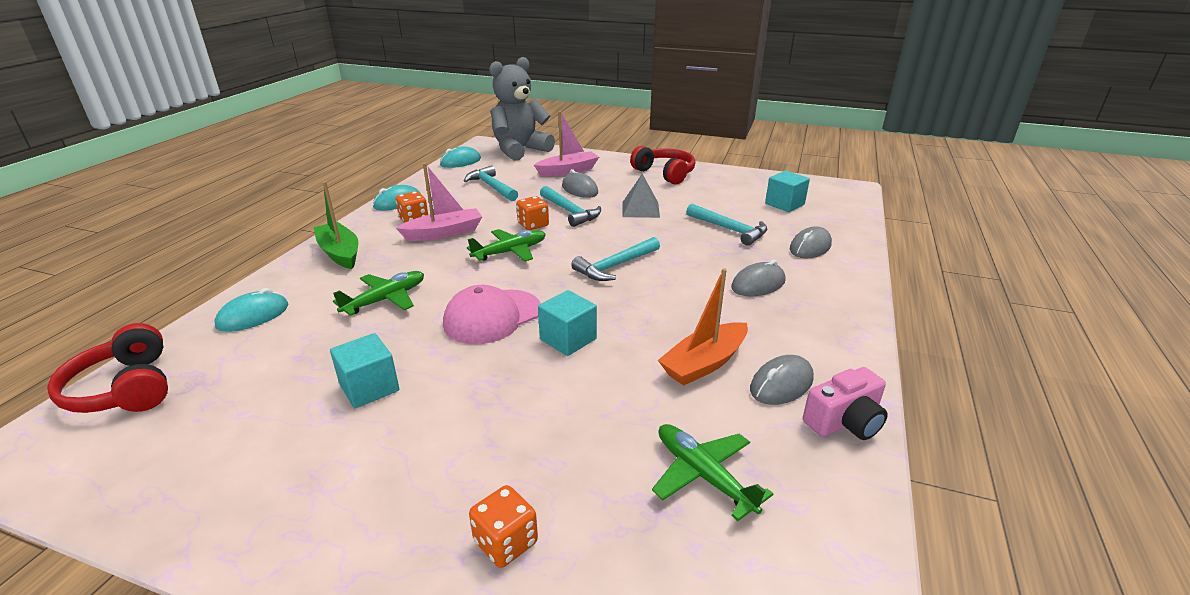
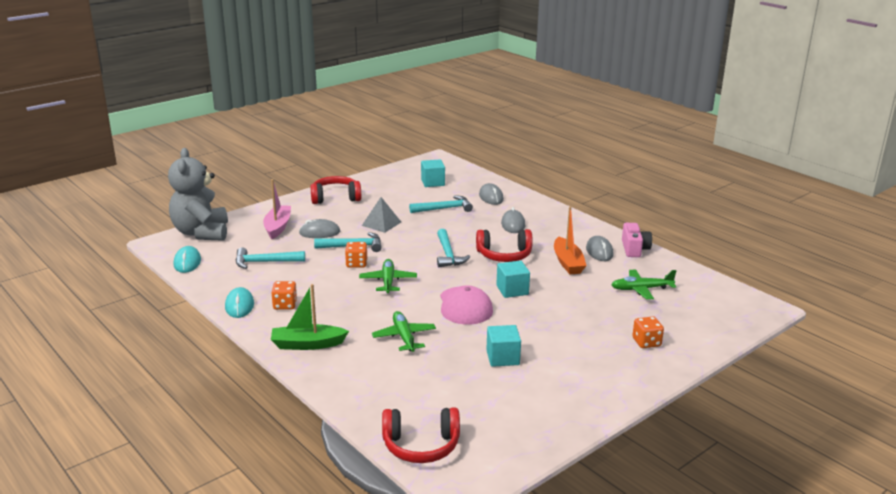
camera: 60 degrees left, 5 degrees down
(253, 316) = (371, 390): turquoise mouse -> none
(444, 233) = (326, 298): pink boat -> none
(661, 304) = (504, 255): none -> red headphones

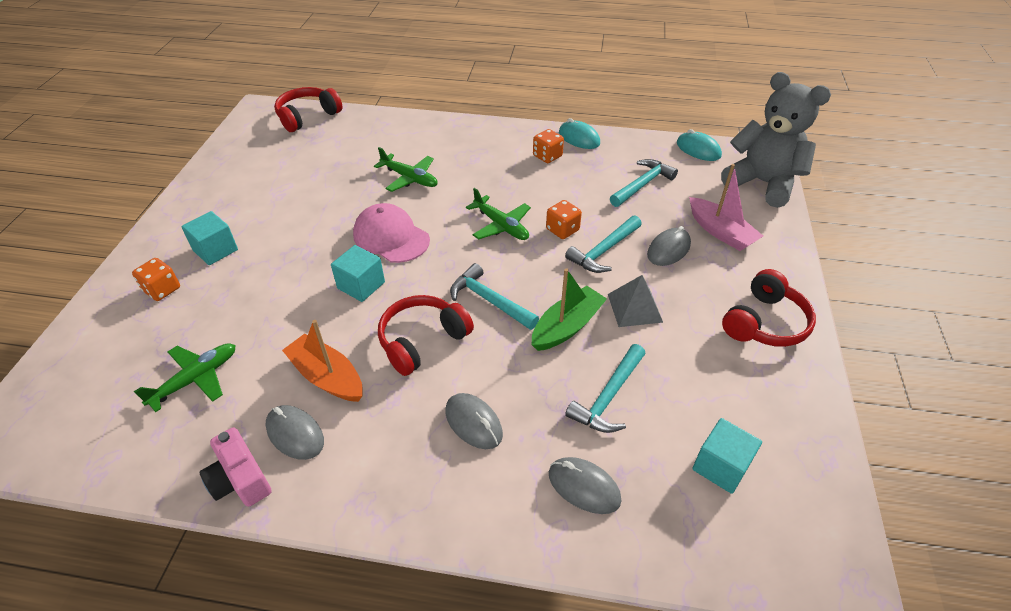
camera: 140 degrees right, 20 degrees up
(307, 344) = (475, 137): green boat -> green boat (567, 327)
(502, 358) = (303, 201): turquoise cube -> turquoise cube (215, 250)

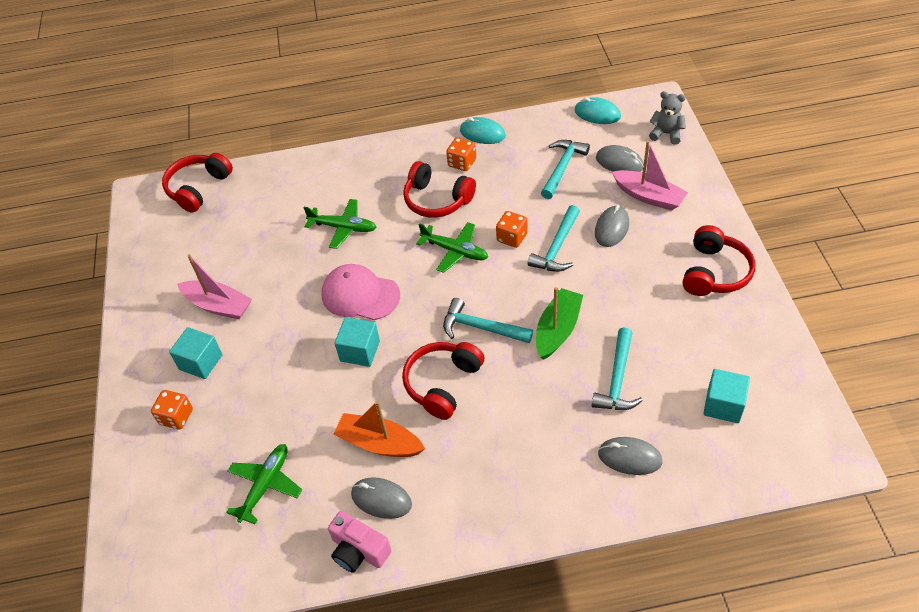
camera: 15 degrees left, 5 degrees up
(262, 209) = (218, 305): none -> pink boat
(473, 423) = (521, 438): grey mouse -> grey mouse (619, 162)
(508, 179) = (437, 200): none -> red headphones
(634, 308) = (605, 293): grey pyramid -> none
(762, 183) = (666, 134): grey teddy bear -> grey teddy bear, size x0.47

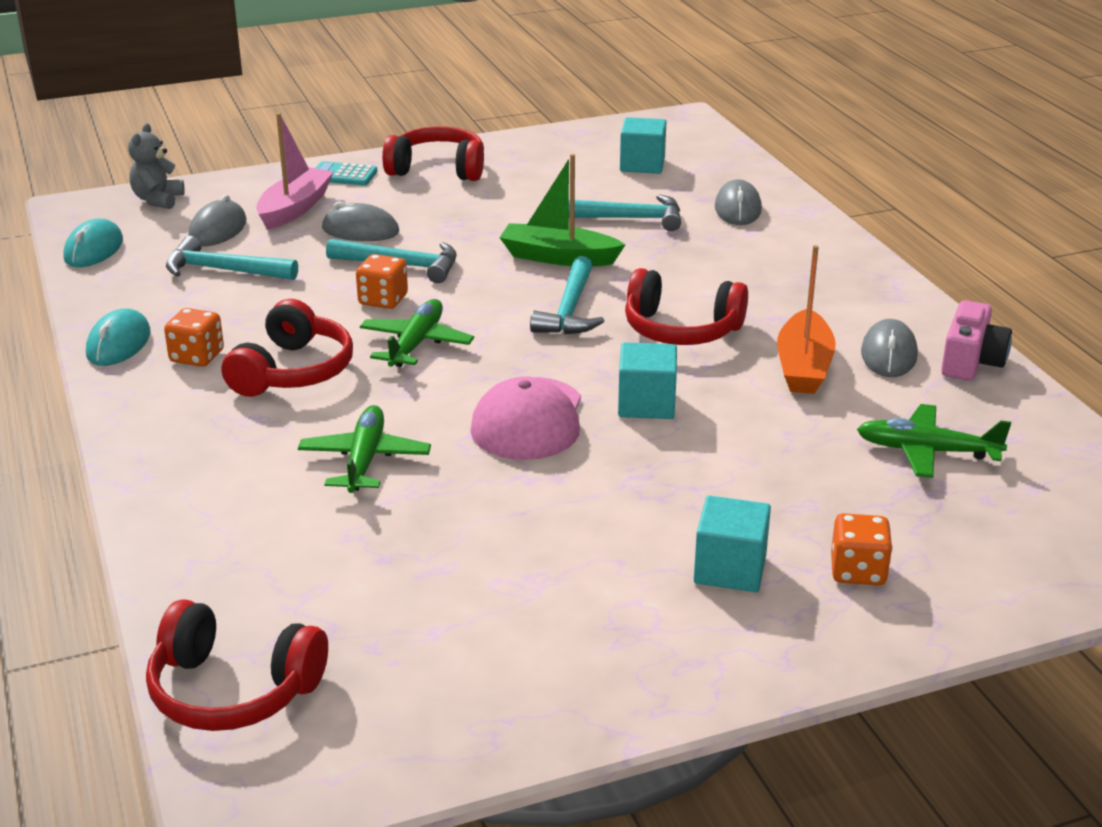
camera: 105 degrees left, 20 degrees down
(218, 305) = (589, 577): pink boat -> none
(704, 220) = (343, 175): none -> turquoise calculator

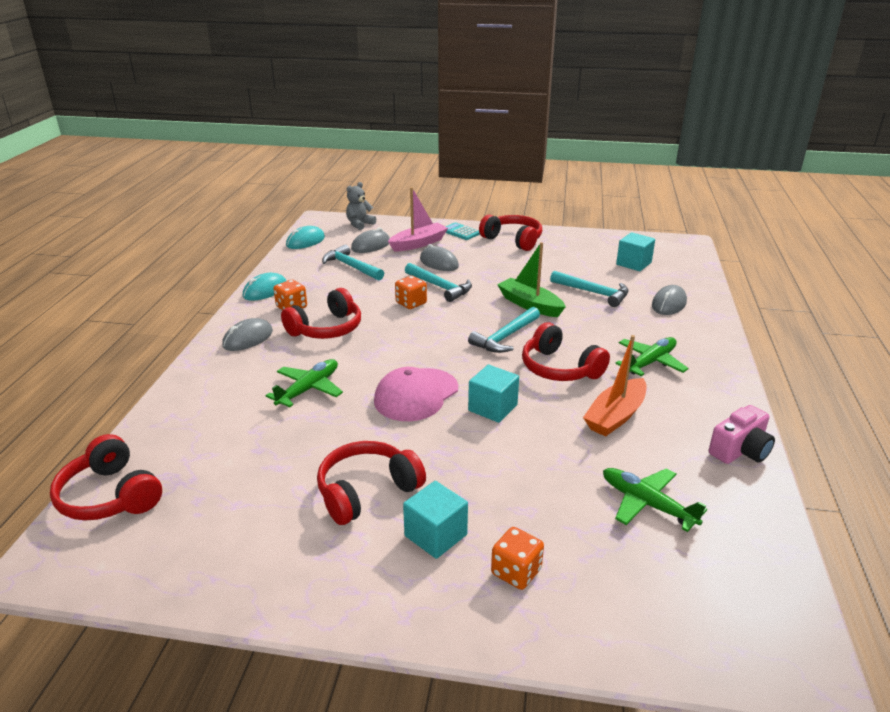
camera: 30 degrees right, 0 degrees up
(416, 344) = (402, 332): green plane -> green plane (650, 362)
(593, 554) = (367, 491): none -> red headphones
(888, 355) = (683, 426): grey mouse -> grey mouse (248, 339)

